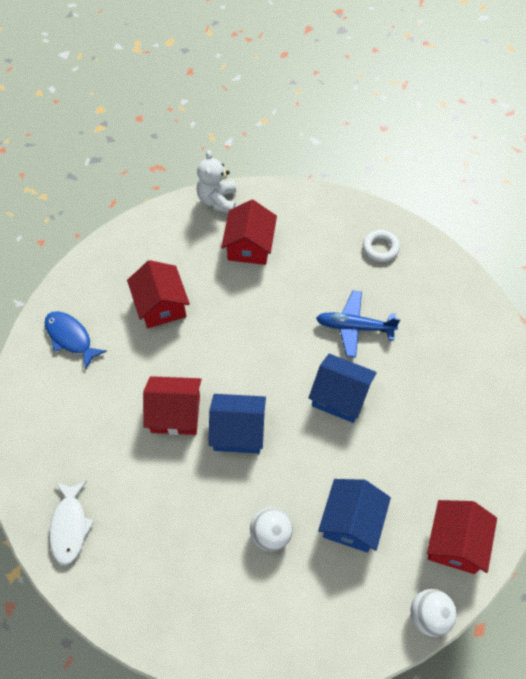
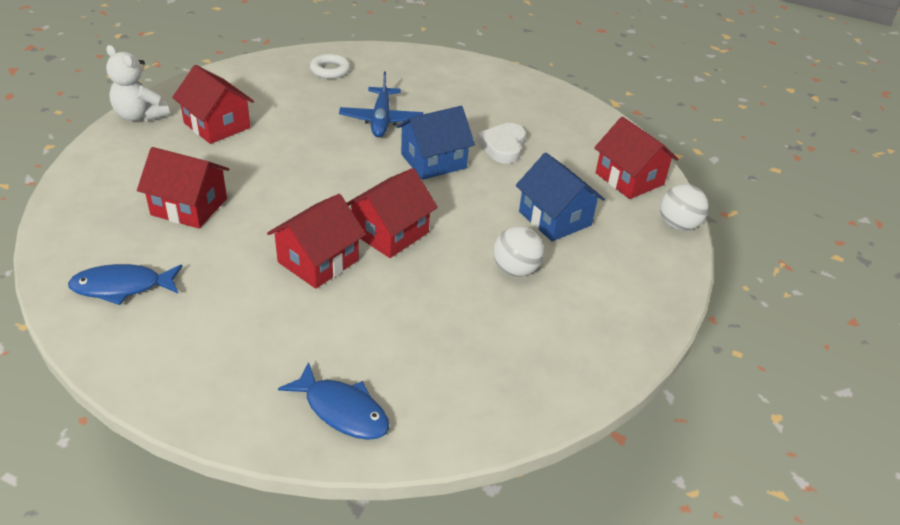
camera: 55 degrees left, 20 degrees down
(70, 526) = (342, 410): white fish -> blue fish
(238, 431) = (390, 233): blue house -> red house
(354, 327) = (381, 120): blue plane -> blue plane turned 45 degrees counterclockwise
(405, 427) = (503, 146): none -> white heart

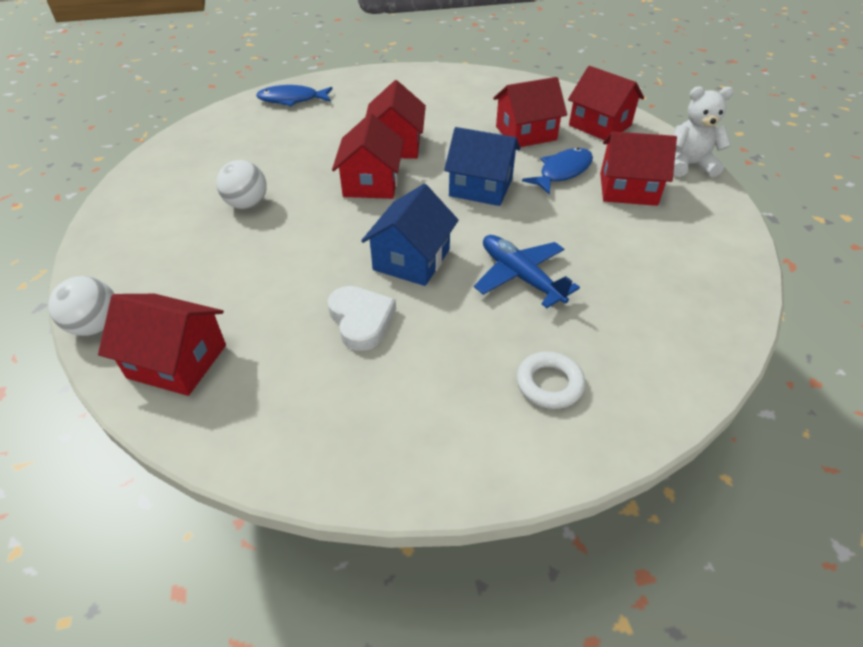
camera: 145 degrees right, 5 degrees up
(117, 178) = (600, 125): none -> red house
(122, 287) = (480, 90): blue fish -> blue fish (562, 172)
(330, 70) = (673, 311): white ring -> white ring (549, 384)
(555, 218) = (241, 264): blue house -> blue house (481, 187)

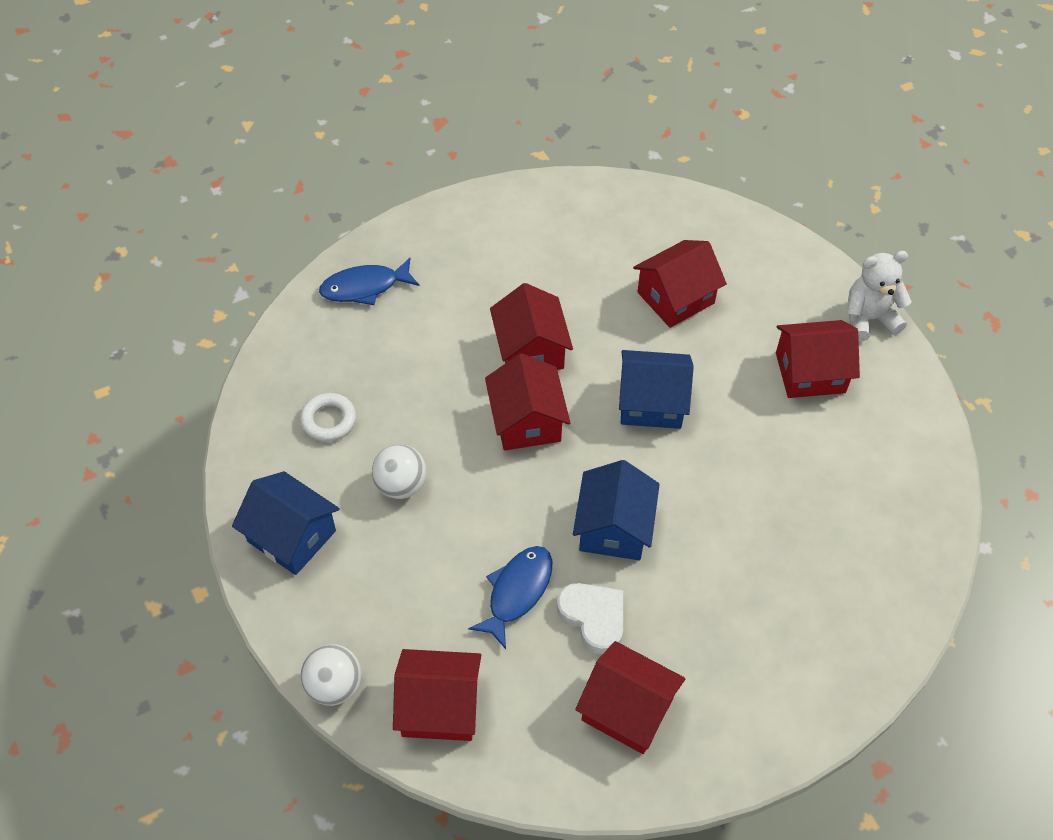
camera: 15 degrees left, 10 degrees up
(139, 220) = (291, 536): none -> blue house
(520, 277) = (730, 527): blue plane -> none
(549, 384) = (789, 650): white ring -> white ring (329, 420)
(562, 172) = (734, 358): blue fish -> blue fish (517, 592)
(600, 125) = (758, 266): red house -> red house (627, 709)

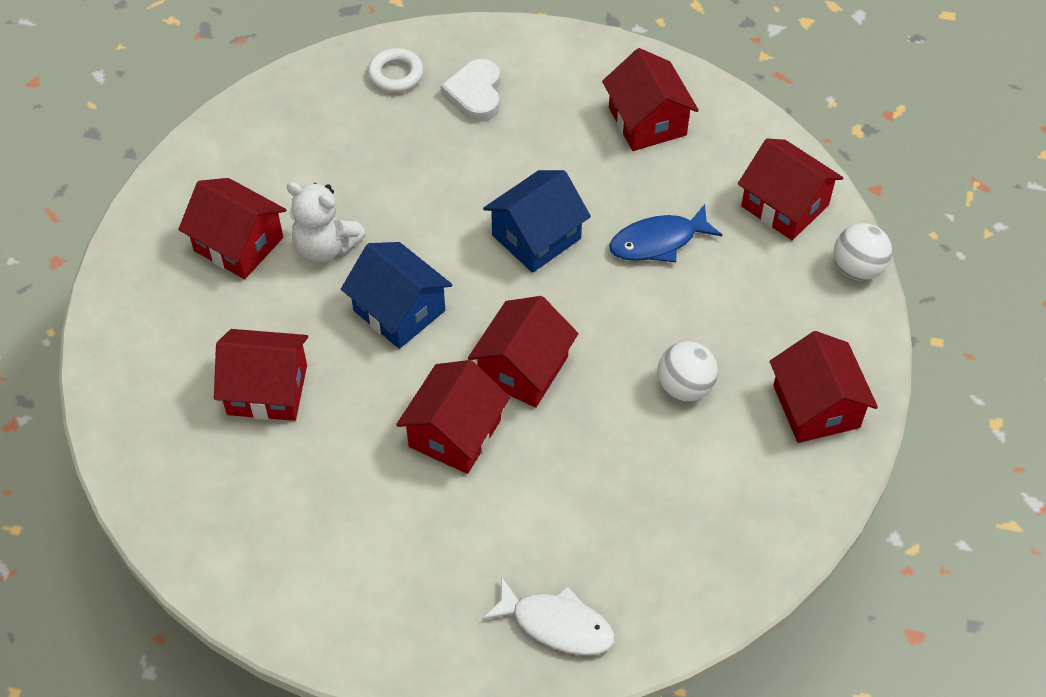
camera: 140 degrees left, 0 degrees up
(291, 536) = (816, 406): blue house -> red house
(329, 420) = (706, 494): white ring -> white ring (396, 75)
(364, 287) = (556, 624): blue fish -> white fish
(593, 618) = (615, 188): white heart -> white heart (475, 94)
(868, 319) = (130, 252): white teddy bear -> white teddy bear (325, 247)

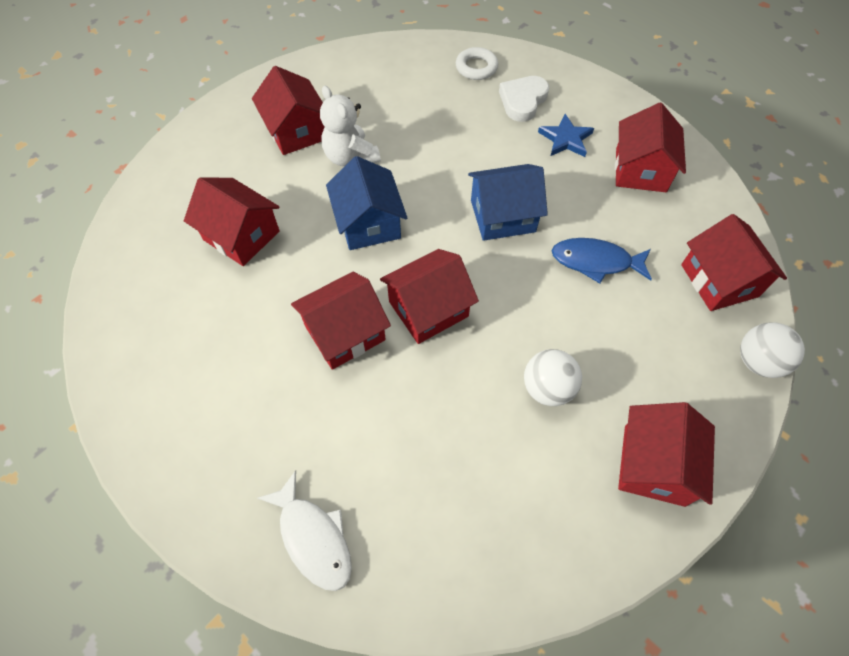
camera: 30 degrees right, 5 degrees up
(549, 120) = (565, 139): none -> blue star

